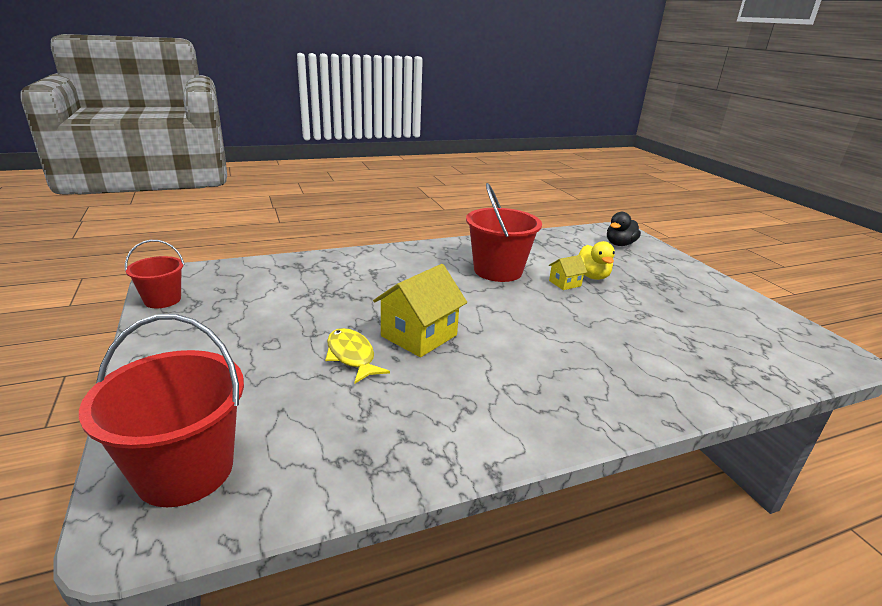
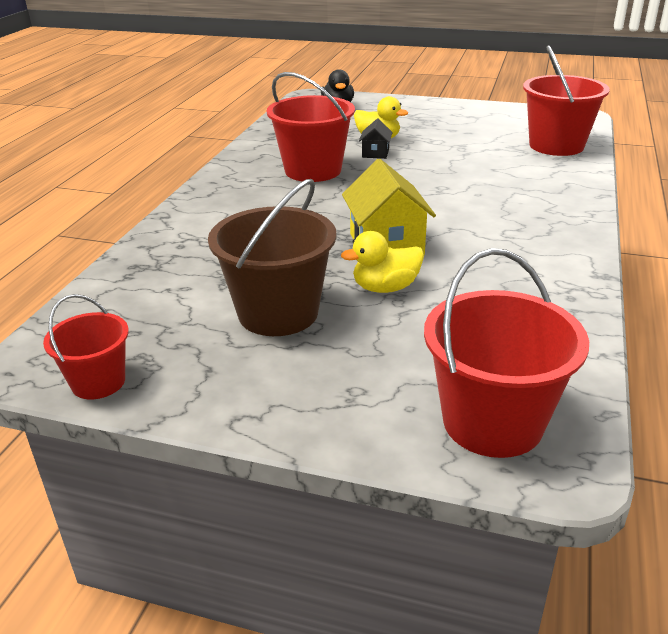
camera: 50 degrees left, 5 degrees up
(279, 326) = (278, 313): none -> brown bucket
(351, 356) = (385, 288): yellow fish -> yellow duck
(565, 283) = (375, 153): yellow house -> black house
(740, 363) = (556, 145): none -> red bucket

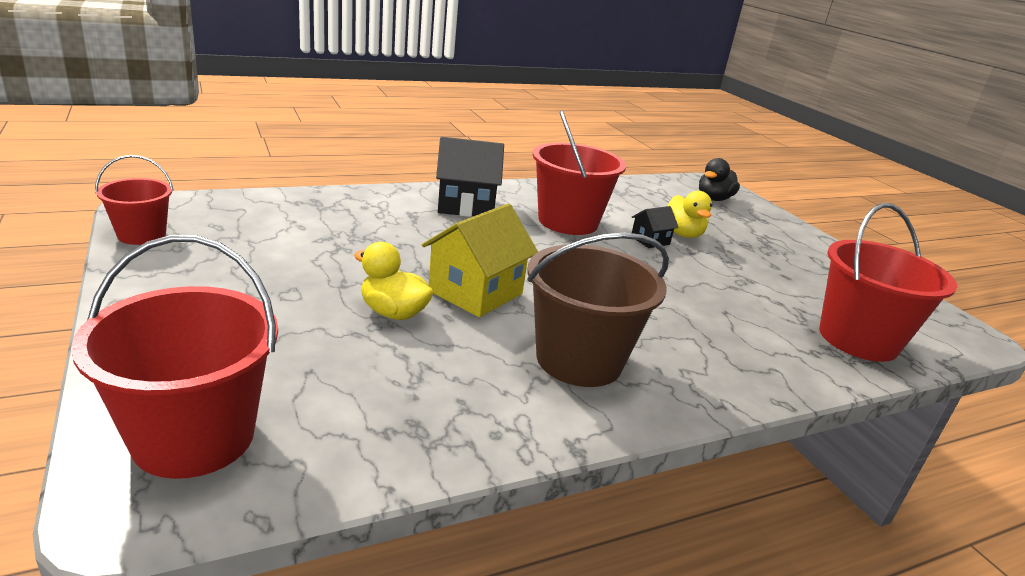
camera: 45 degrees right, 5 degrees down
(235, 200) = (466, 205): none -> black house
(278, 313) = (298, 274): brown bucket -> brown bucket (579, 360)

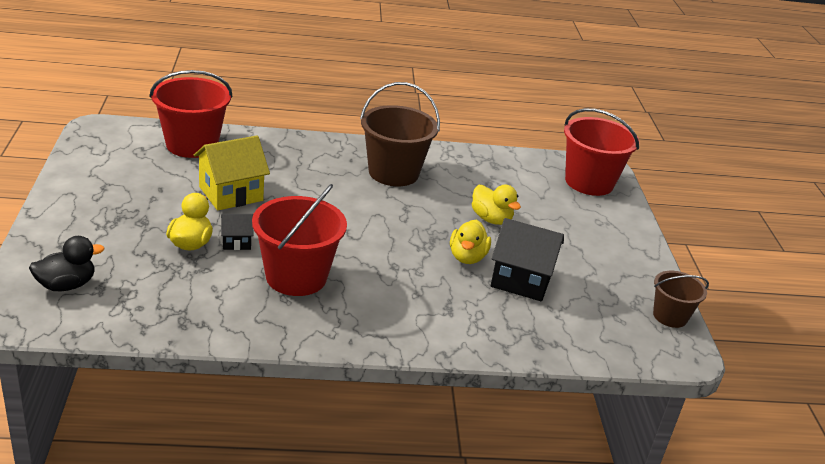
camera: 160 degrees left, 5 degrees up
(141, 235) = (670, 316): red bucket -> brown bucket
(410, 260) = (467, 257): none -> yellow duck
(466, 205) = (387, 315): black house -> black house (521, 280)
(475, 292) = (431, 223): yellow house -> yellow house (231, 193)

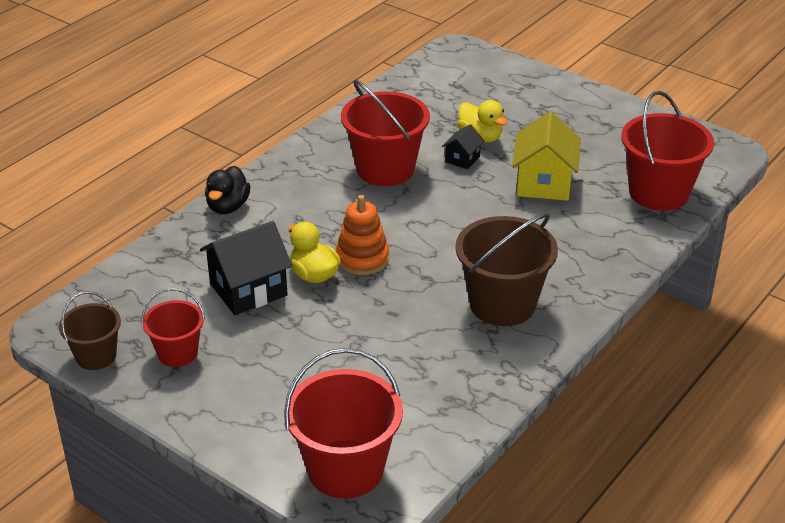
camera: 135 degrees right, 5 degrees up
(66, 285) = (474, 75): black duck -> black duck (228, 207)
(422, 243) = (362, 259): none -> orange stacking toy
(491, 219) = (354, 328): yellow duck -> none
(614, 281) = (177, 353): none -> red bucket

